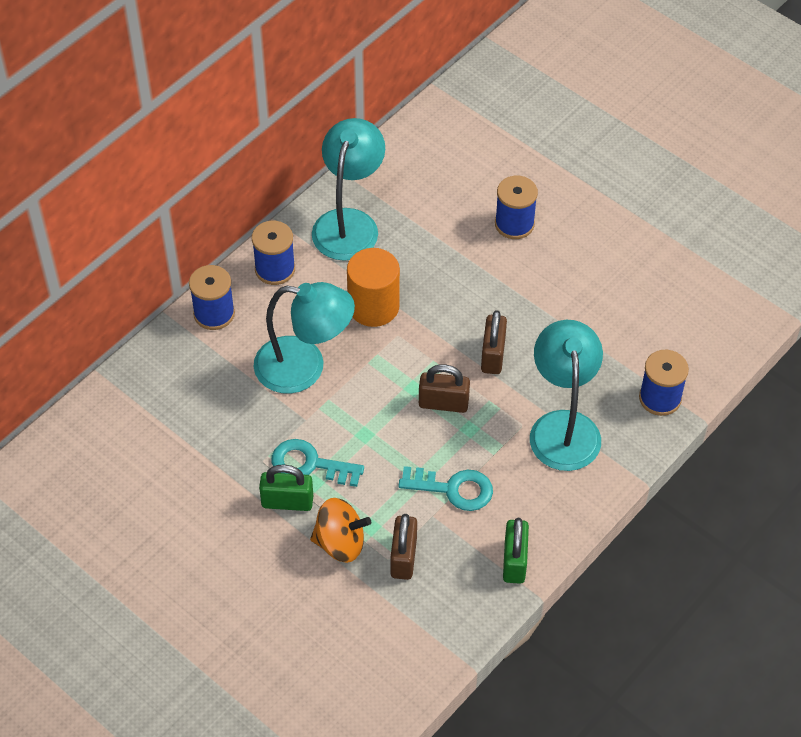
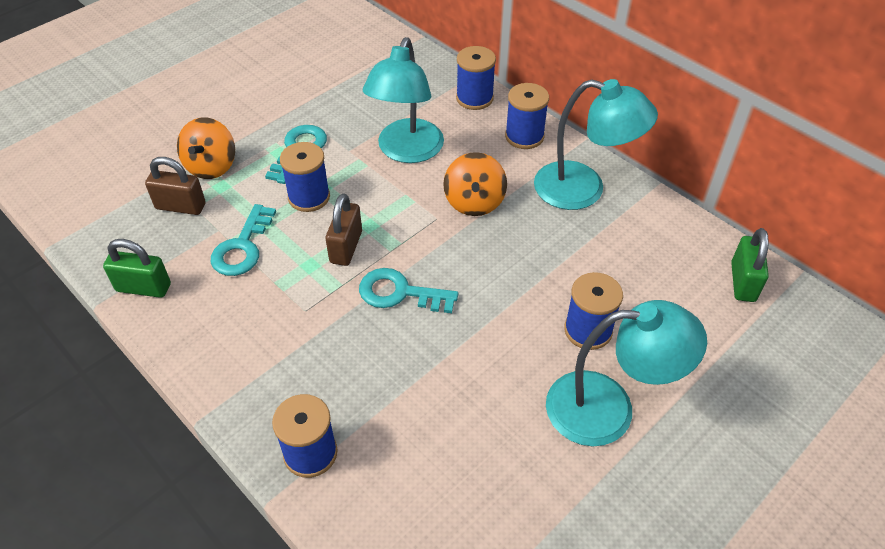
camera: 95 degrees right, 5 degrees down
(287, 502) = (264, 136): green padlock -> green padlock (742, 282)
(373, 306) = (474, 202): orange cylinder -> orange spinning top
(379, 444) = (309, 197): none -> blue spool
(493, 355) = (400, 293): brown padlock -> turquoise key
(563, 427) = (293, 347): turquoise lamp -> turquoise lamp (608, 408)

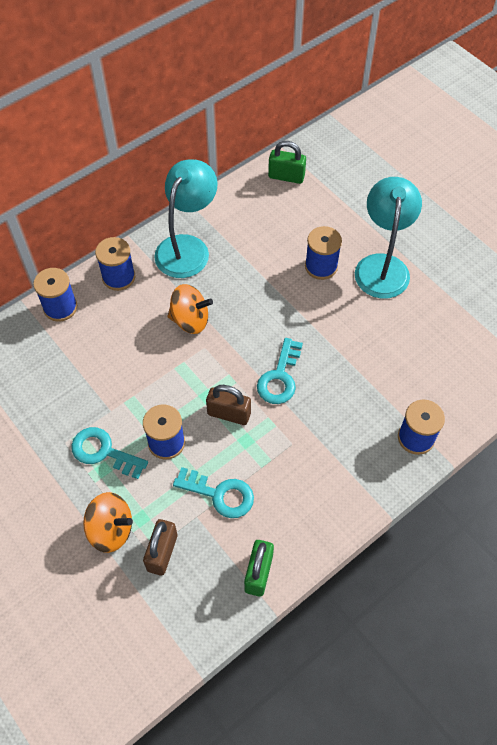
camera: 85 degrees left, 10 degrees up
(406, 151) = (121, 364): turquoise lamp -> none

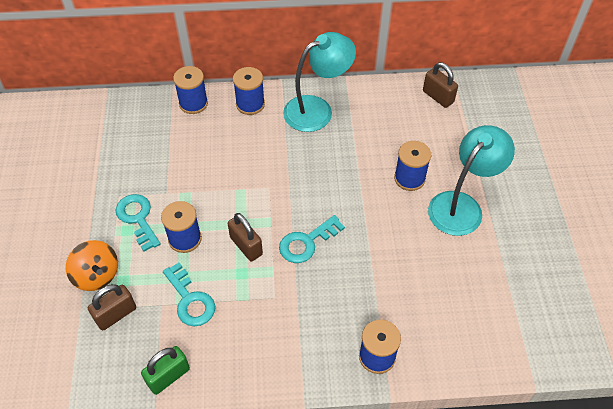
camera: 35 degrees right, 5 degrees down
(190, 320) = (275, 162): orange spinning top -> none
(286, 176) = (438, 97): green padlock -> brown padlock

